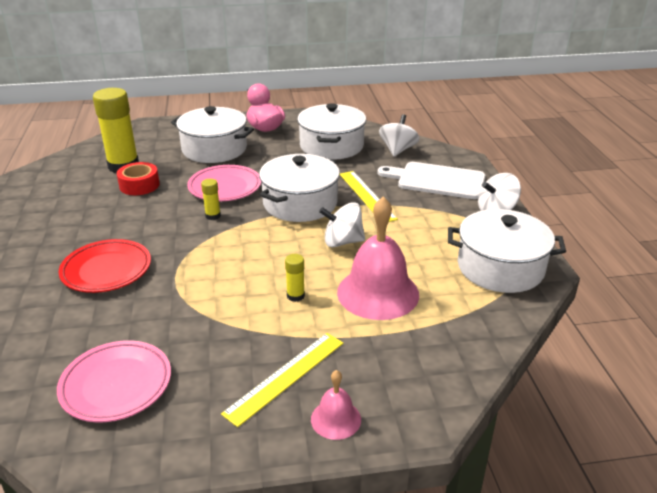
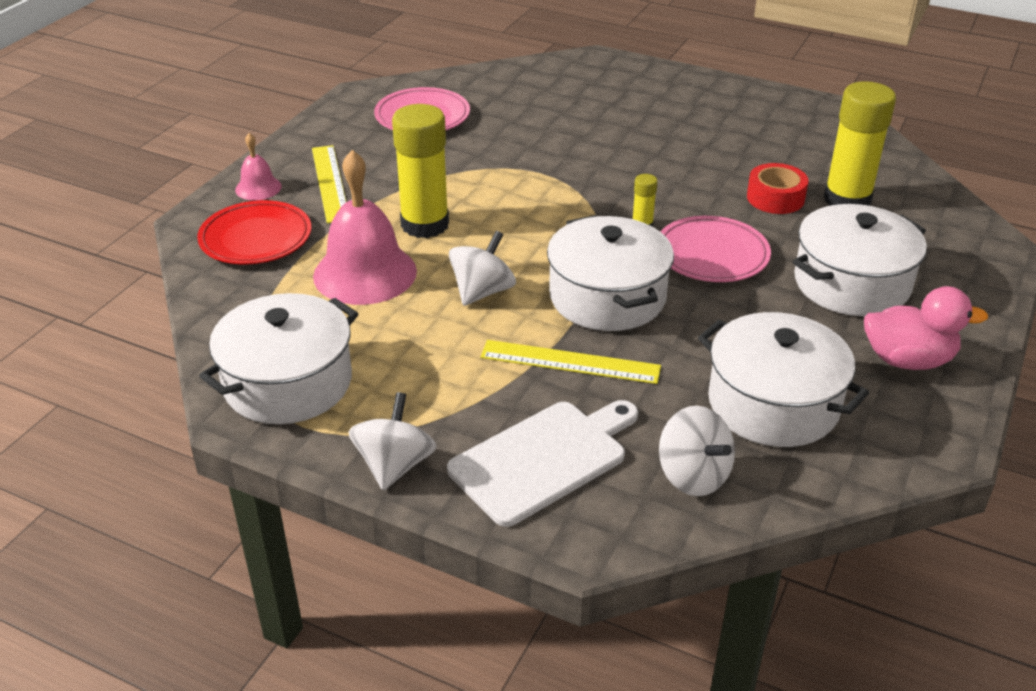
camera: 125 degrees right, 5 degrees up
(106, 270) = (594, 142): red plate -> red plate (256, 239)
(295, 296) = (425, 224): yellow glue stick -> yellow glue stick, size x2.25

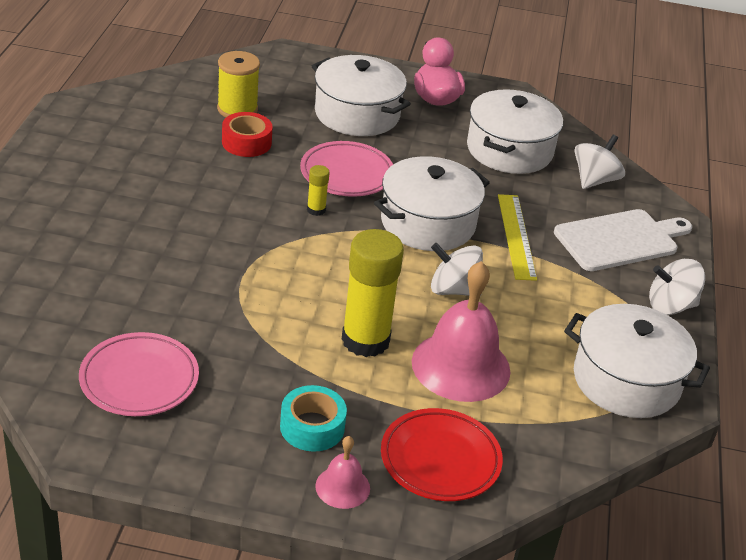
camera: 110 degrees left, 0 degrees up
(330, 183) = (312, 427): yellow ruler -> turquoise tape
(544, 459) = (620, 240): white cutting board -> white cutting board turned 120 degrees clockwise
(847, 199) = (237, 109): yellow glue stick -> yellow spool

